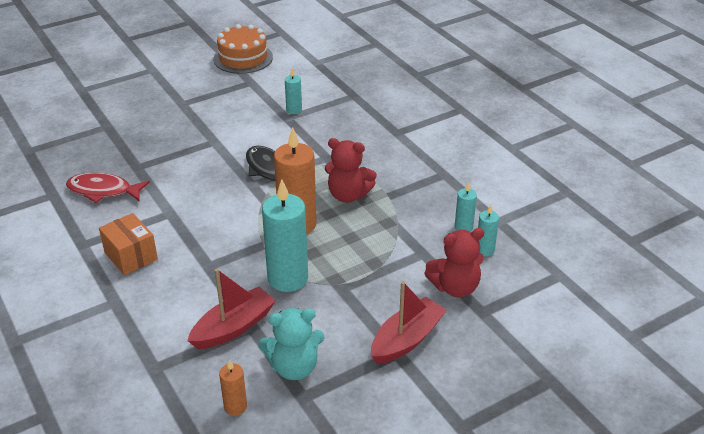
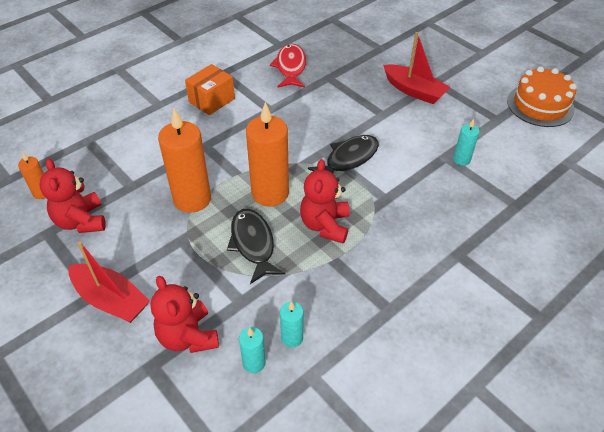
camera: 80 degrees right, 10 degrees up
(233, 327) = (130, 175): red boat -> red boat (414, 91)
(288, 278) = (192, 199): turquoise candle -> orange candle
(294, 367) = (81, 221): turquoise teddy bear -> red teddy bear
(359, 240) = (253, 244): none -> black fish

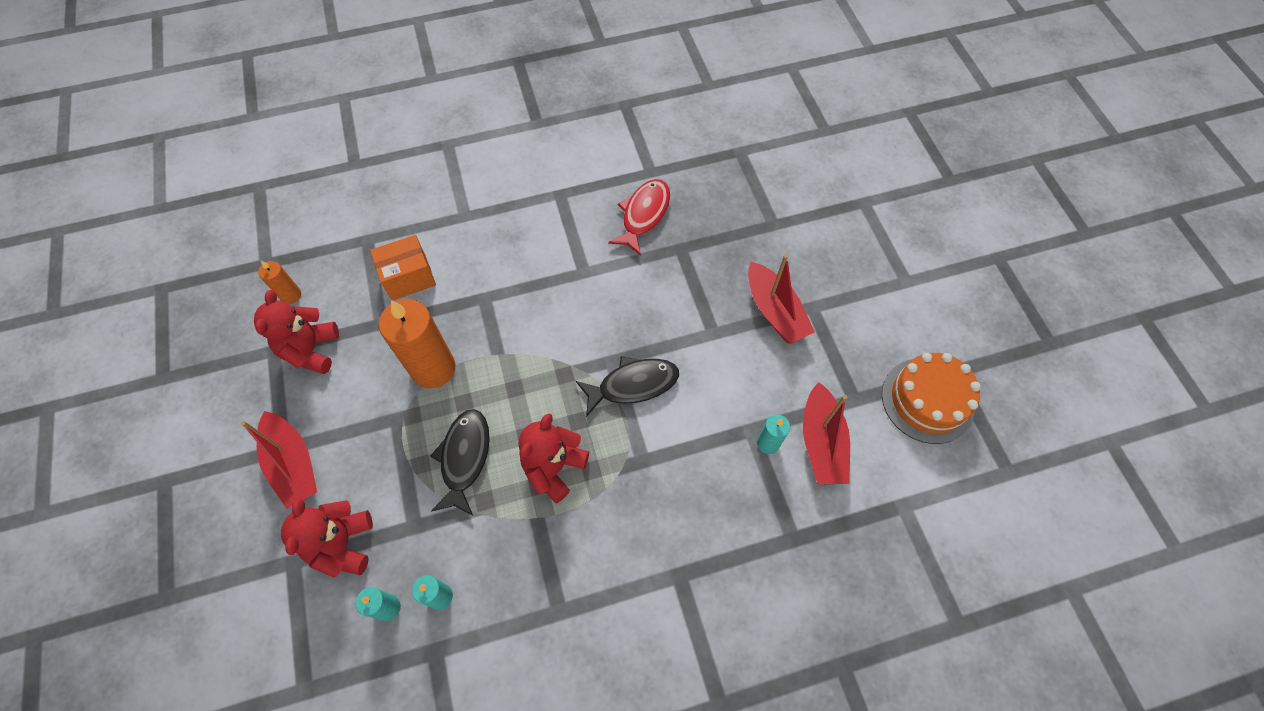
camera: 25 degrees right, 15 degrees up
(212, 100) = (525, 232): orange box -> orange box (408, 277)
(270, 193) = (518, 396): orange candle -> none
(494, 148) = (821, 442): none -> red boat

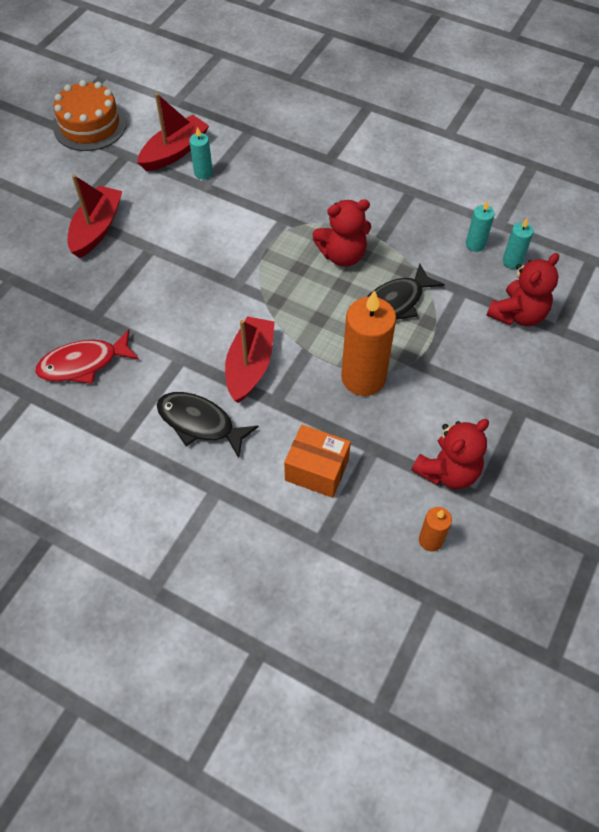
camera: 135 degrees left, 5 degrees down
(293, 464) = (520, 390): red boat -> red boat (250, 366)
(633, 385) = (240, 260): black fish -> black fish (200, 423)

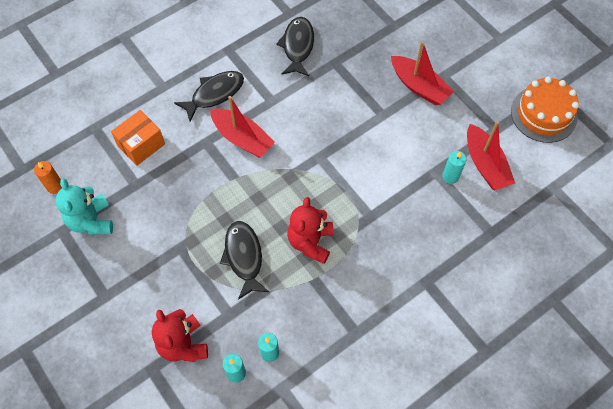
camera: 115 degrees right, 5 degrees up
(83, 363) = (297, 46): red fish -> black fish
(363, 378) = (191, 204): orange candle -> none
(448, 471) = (91, 221): red teddy bear -> turquoise teddy bear

